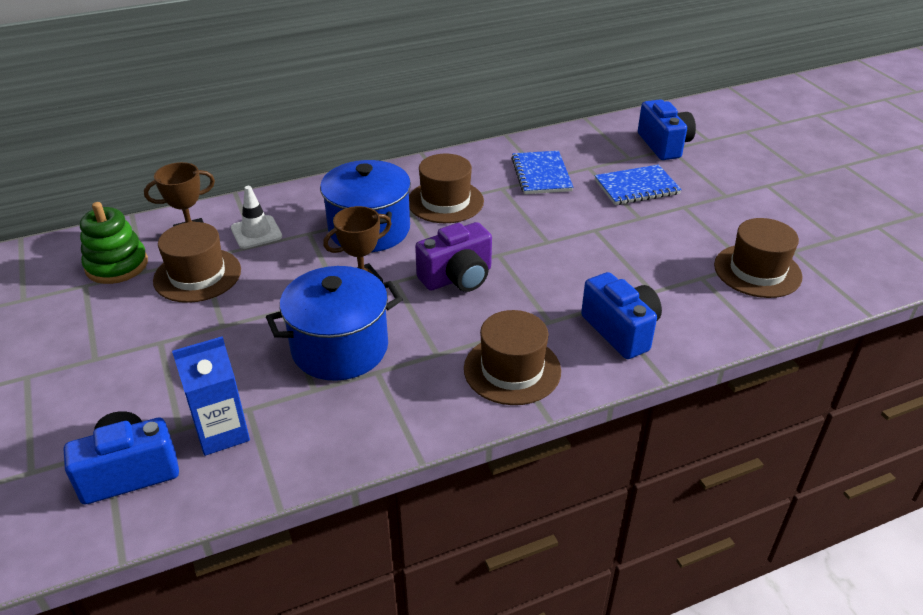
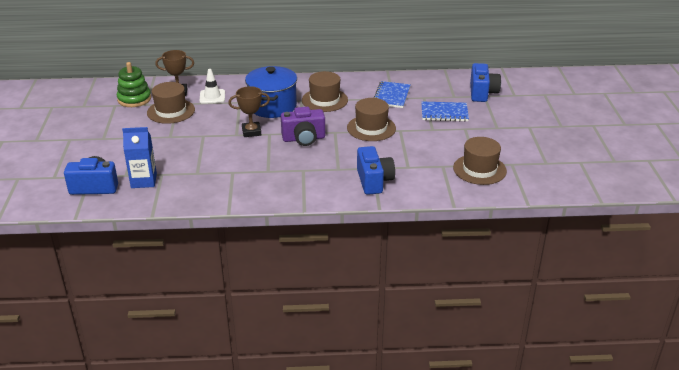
camera: 20 degrees right, 5 degrees down
(340, 348) = (221, 158): blue pot -> none
(512, 369) = (301, 186): brown hat -> brown hat (371, 128)

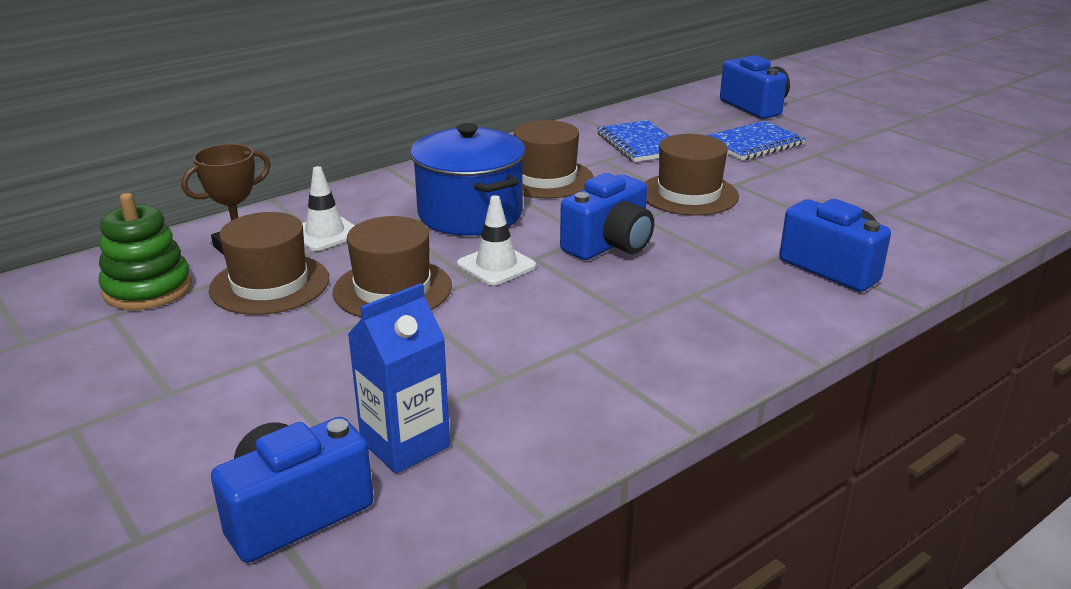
camera: 35 degrees left, 5 degrees down
(251, 132) = (496, 265): brown trophy -> white traffic cone
(304, 139) = (609, 245): purple camera -> blue camera
(479, 169) = (936, 198): brown hat -> brown hat (392, 289)

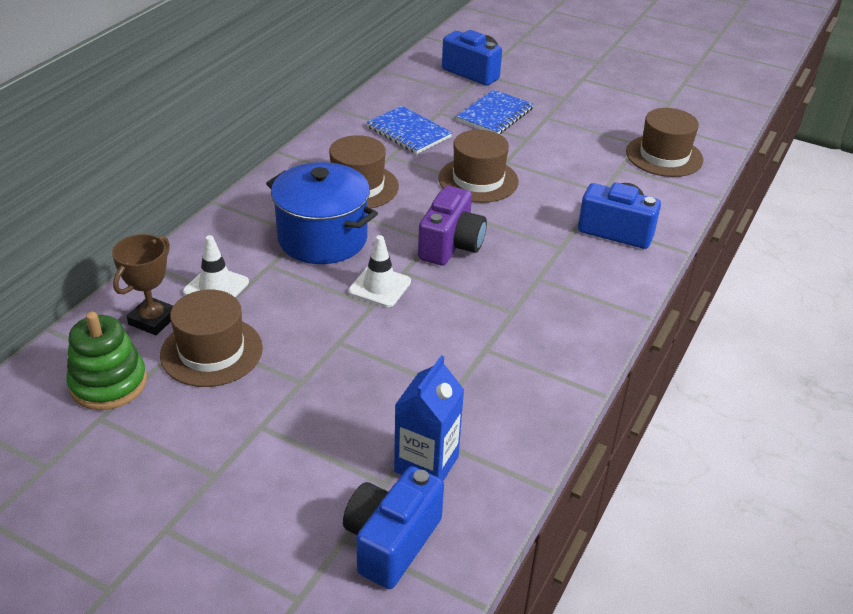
camera: 25 degrees left, 10 degrees up
(392, 289) = (316, 330): brown hat -> brown hat (664, 156)
(609, 245) = (451, 245): blue camera -> purple camera

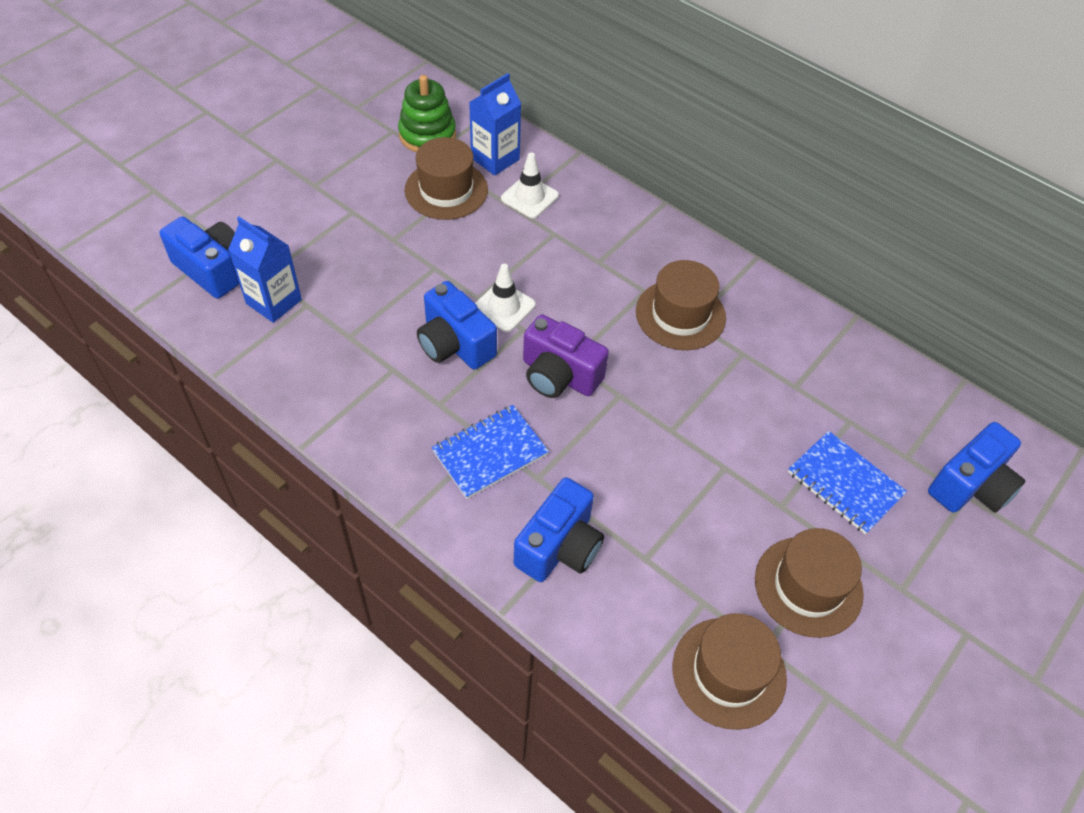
camera: 100 degrees right, 15 degrees up
(153, 320) = (495, 159): brown trophy -> blue carton
(322, 238) = (589, 275): blue pot -> none
(409, 132) = (798, 380): blue notebook -> blue notebook (490, 453)
(438, 312) = (455, 344): none -> blue camera
(478, 180) = (684, 428): brown hat -> brown hat (808, 586)

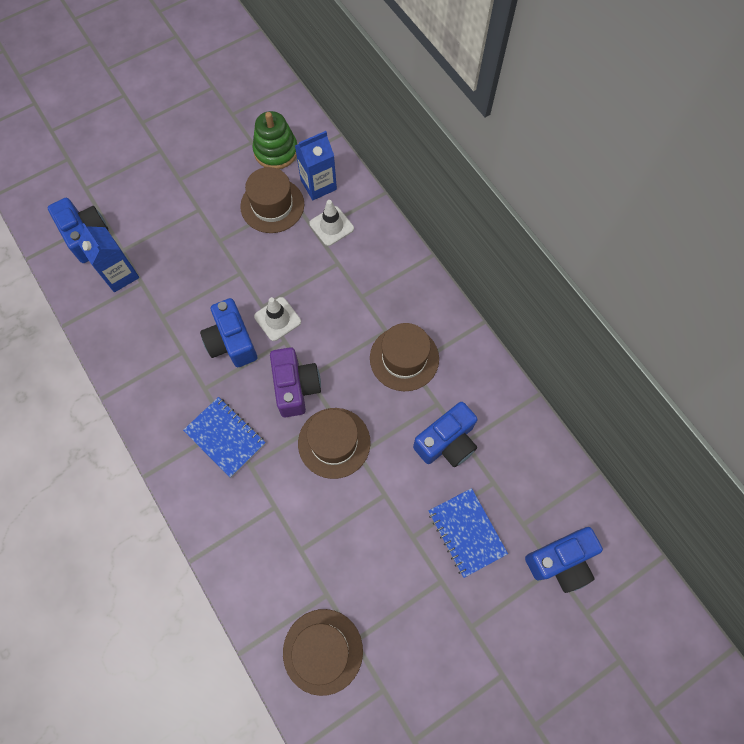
camera: 20 degrees right, 15 degrees up
(490, 453) = (225, 437): blue notebook -> blue notebook turned 60 degrees clockwise
(559, 375) = (296, 387): purple camera -> purple camera turned 150 degrees counterclockwise
(559, 547) = (245, 523): blue camera -> blue camera (446, 442)
(808, 586) = (405, 604): brown hat -> brown hat (334, 442)

